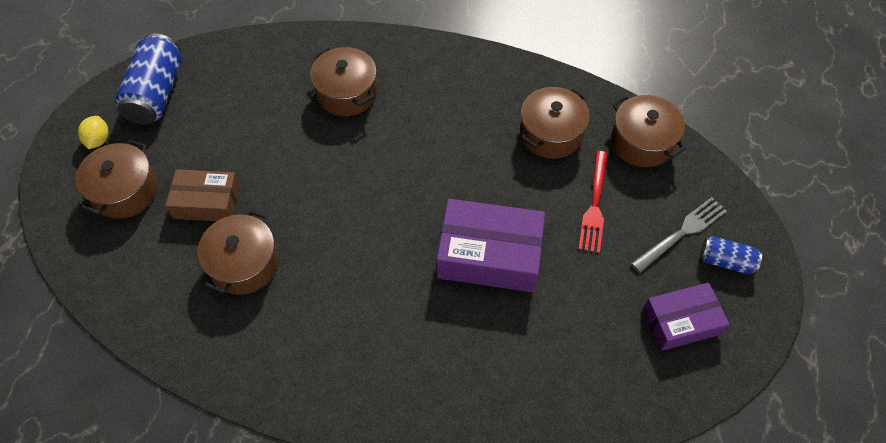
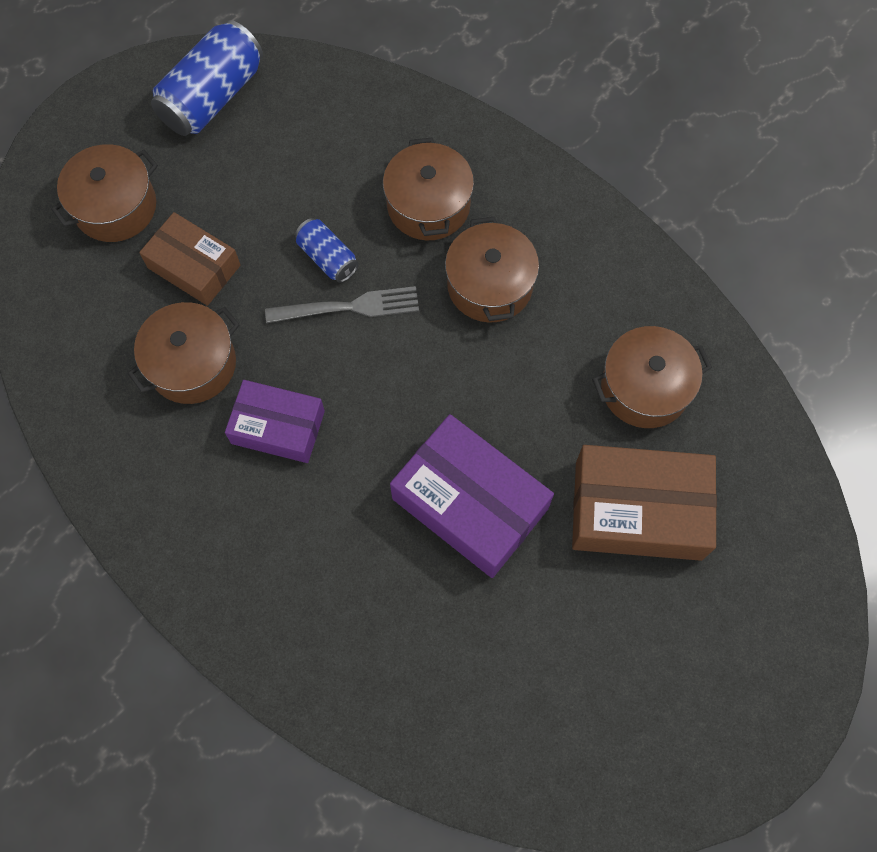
camera: 30 degrees right, 10 degrees up
(98, 140) = (120, 127): yellow lemon -> none
(595, 205) = (638, 510): red fork -> brown box
(642, 142) = (755, 460): brown pot -> brown pot (490, 285)
(681, 233) = (723, 606): grey fork -> grey fork (349, 307)
(681, 322) = (644, 714): purple box -> purple box (278, 427)
(726, 261) = (754, 672): blue can -> blue can (327, 258)

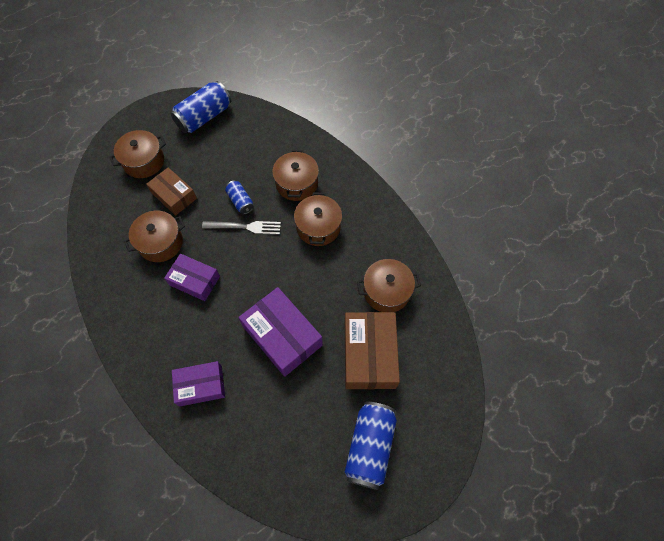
camera: 10 degrees right, 5 degrees down
(340, 622) = (200, 386): none -> purple box
(638, 510) = (369, 354): brown box -> brown box turned 75 degrees clockwise
(674, 676) = (370, 446): none -> blue can

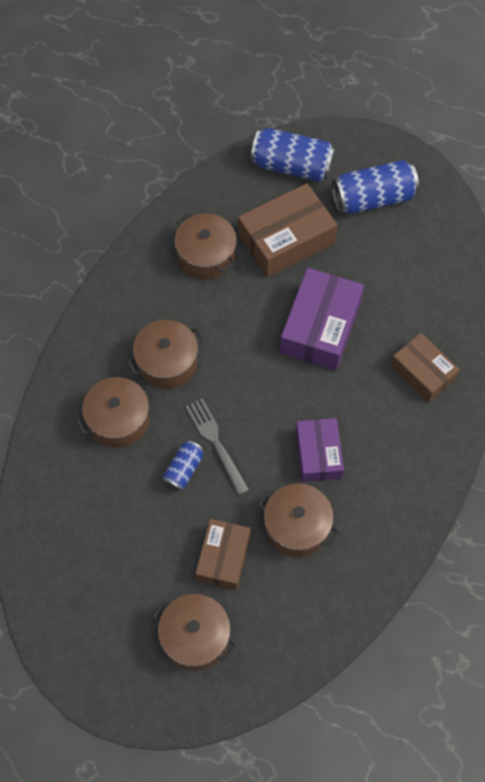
camera: 120 degrees left, 0 degrees up
(200, 386) = (423, 372): purple box -> brown box
(204, 117) = (73, 607): blue can -> blue can (292, 166)

